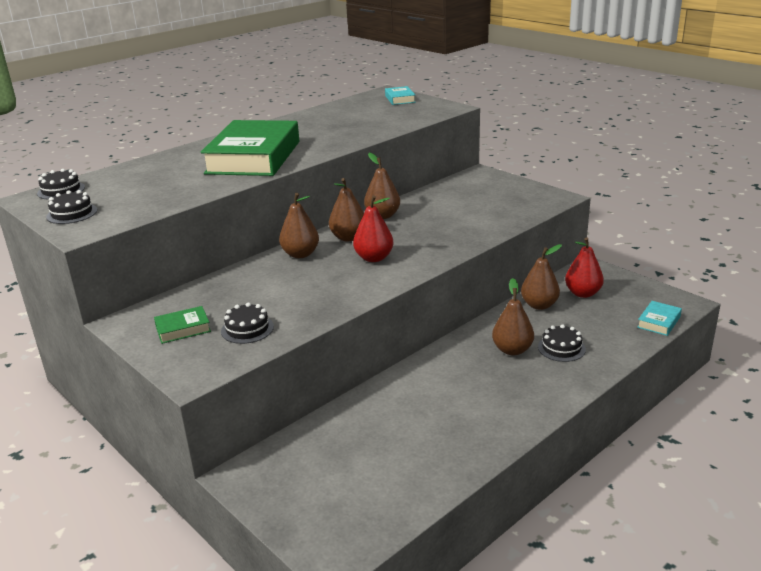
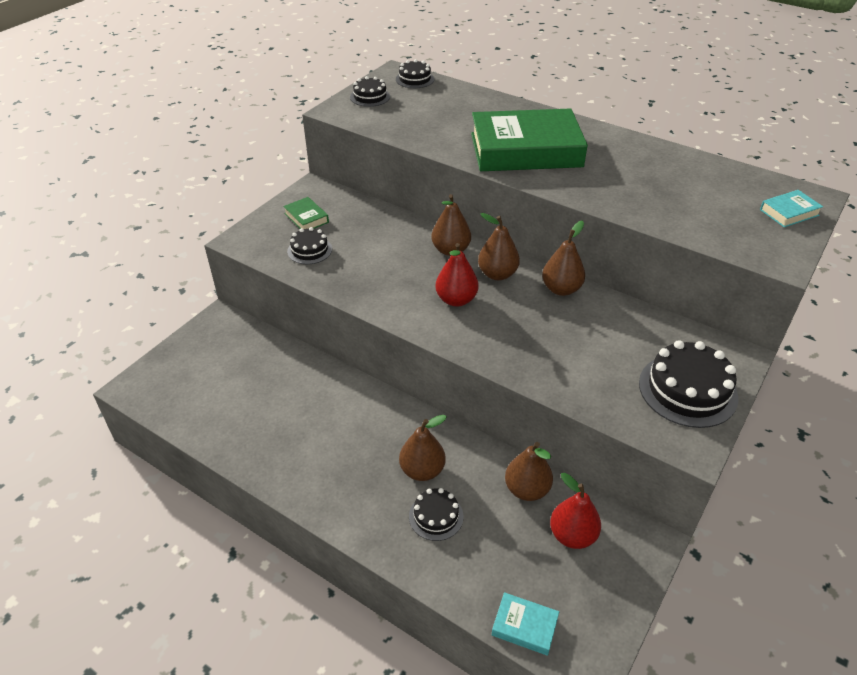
camera: 75 degrees right, 15 degrees up
(507, 191) = (687, 390): none -> black cake

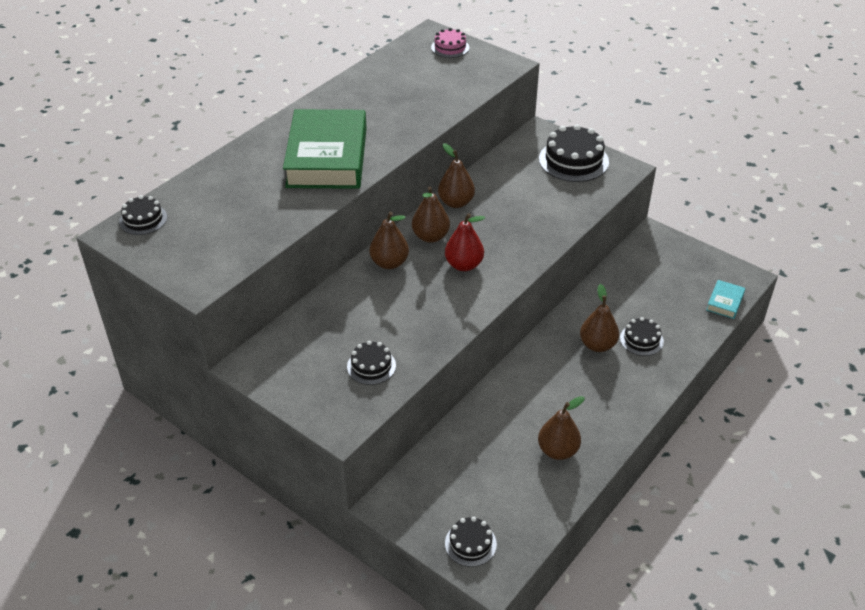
camera: 85 degrees left, 0 degrees up
(306, 218) = (309, 370): green book -> none
(370, 97) = (174, 256): black cake -> black cake (470, 544)
(527, 489) = (613, 287): brown pear -> brown pear (557, 450)
(572, 535) = (651, 270): red pear -> none
(789, 212) = (450, 47): turquoise book -> pink cake

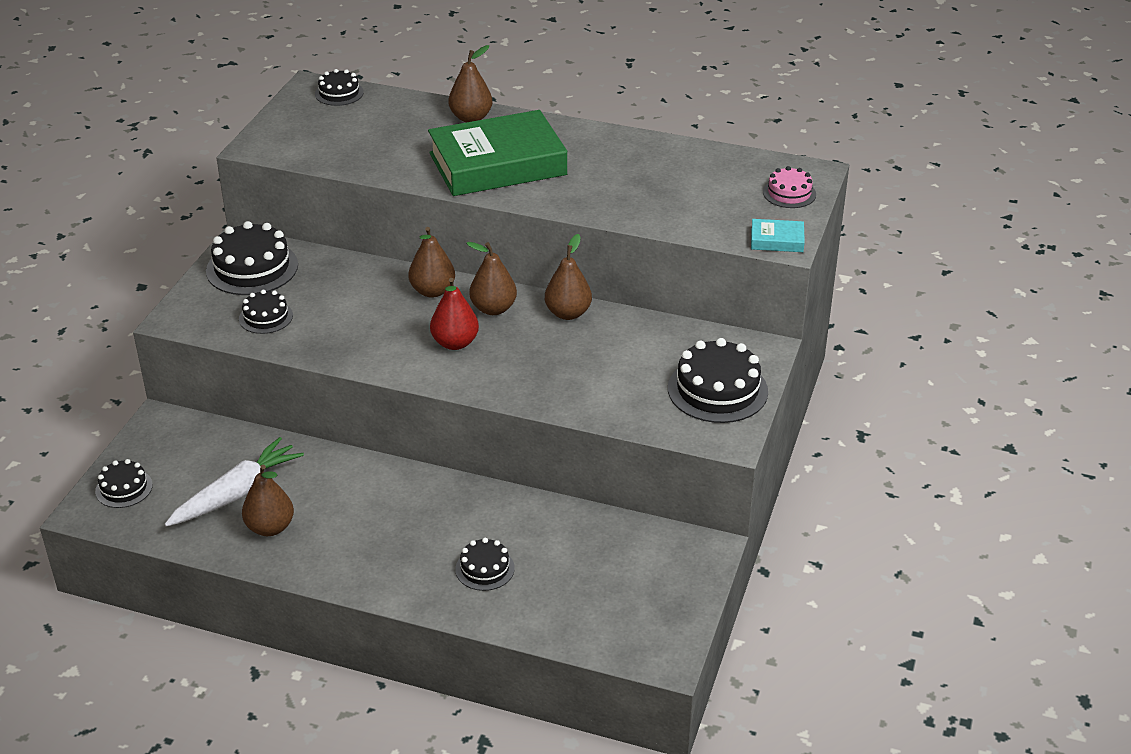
camera: 70 degrees right, 5 degrees down
(291, 363) = (252, 268): none -> black cake
(508, 465) = (237, 493): none -> white carrot
(597, 345) = (457, 530): brown pear -> brown pear (471, 118)
(725, 302) = (600, 641): turquoise book -> turquoise book (777, 240)

